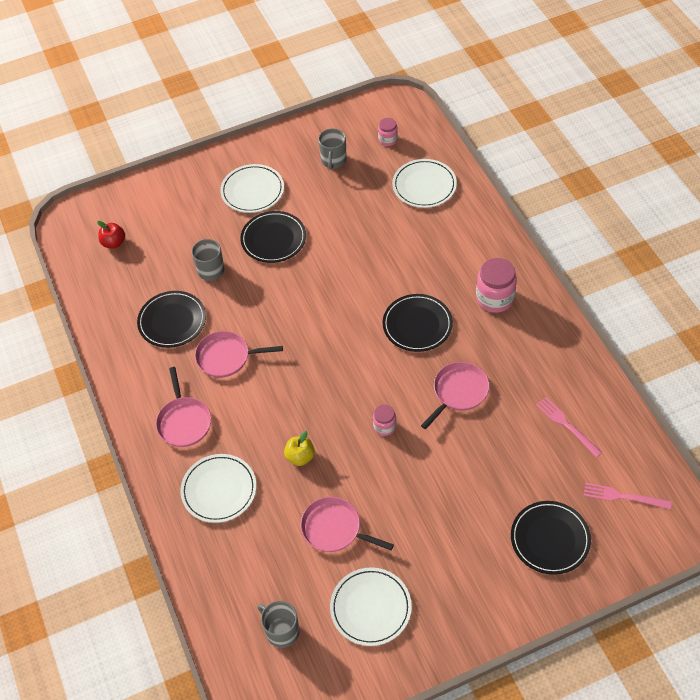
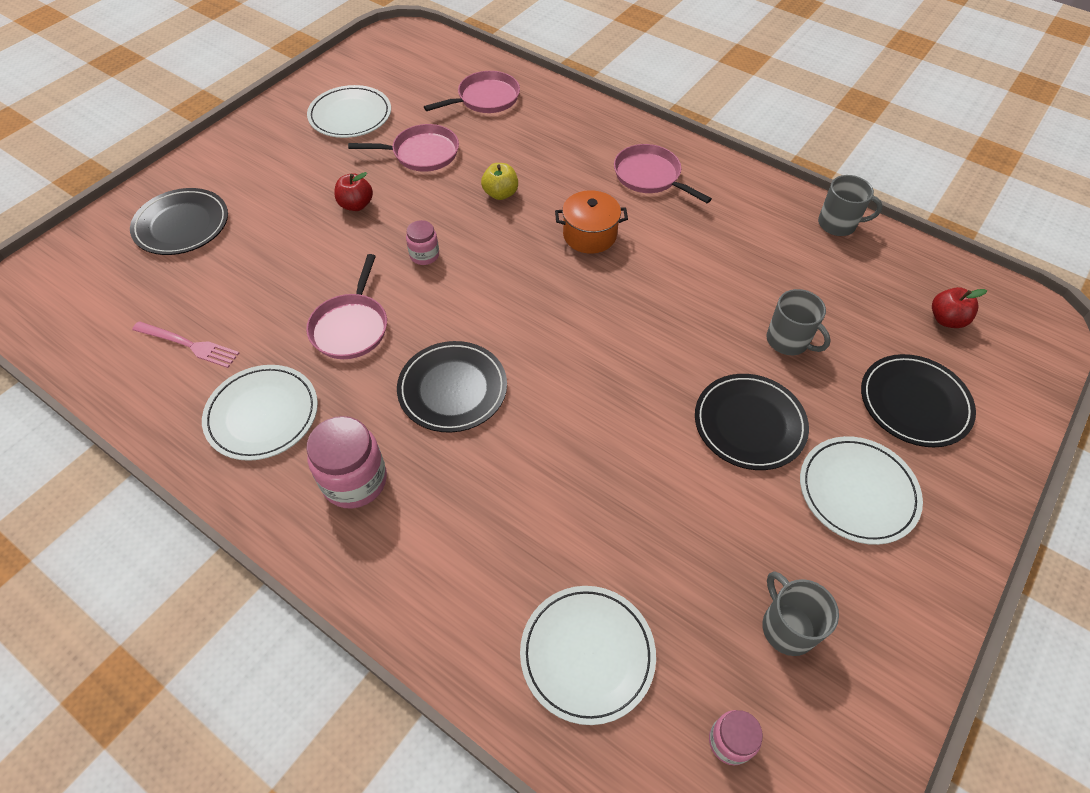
camera: 145 degrees right, 0 degrees up
(172, 321) = (767, 261): black plate -> black plate (914, 403)
(219, 490) = (561, 140): white plate -> white plate (262, 414)
(226, 357) = (665, 250): pink pan -> pink pan (485, 98)
(265, 391) = (589, 235): none -> orange pot
(281, 631) = (422, 77): grey mug -> grey mug (838, 224)
(411, 497) = (356, 205): none -> red apple
(623, 496) = (97, 295): pink fork -> none

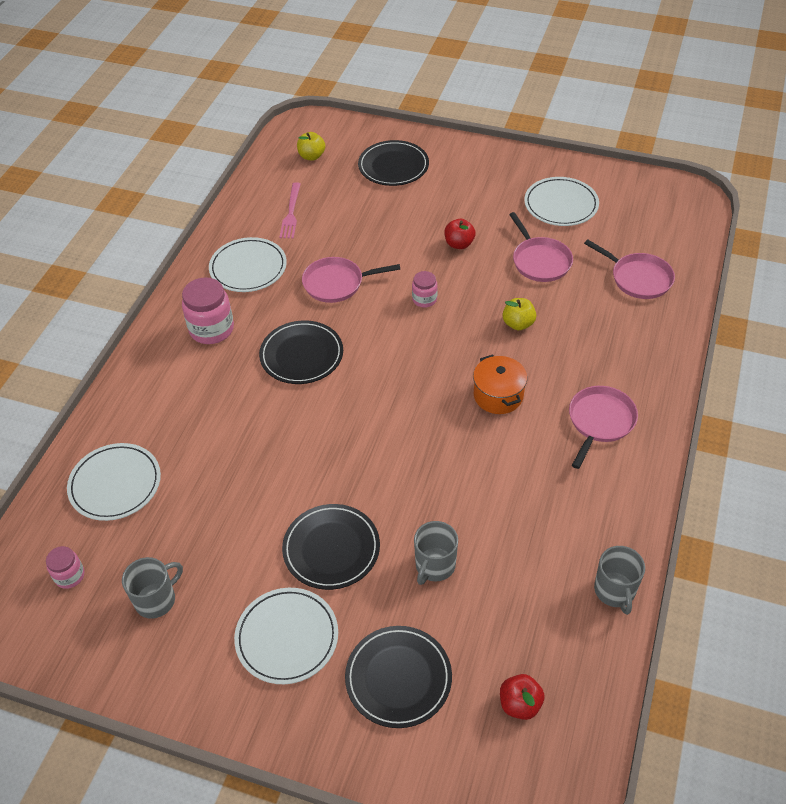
camera: 75 degrees right, 5 degrees down
(93, 298) = (311, 156): none -> yellow apple

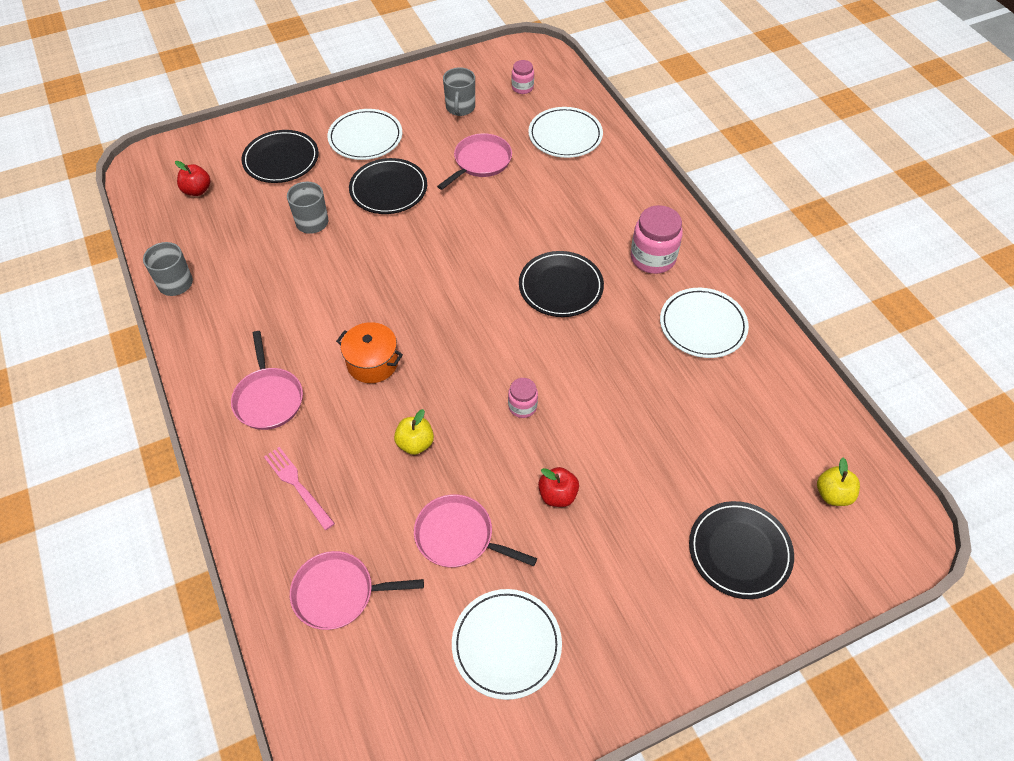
camera: 135 degrees right, 5 degrees up
(291, 213) = (750, 407): pink fork -> pink fork (298, 485)
(336, 283) = (614, 365): pink pan -> pink pan (480, 162)

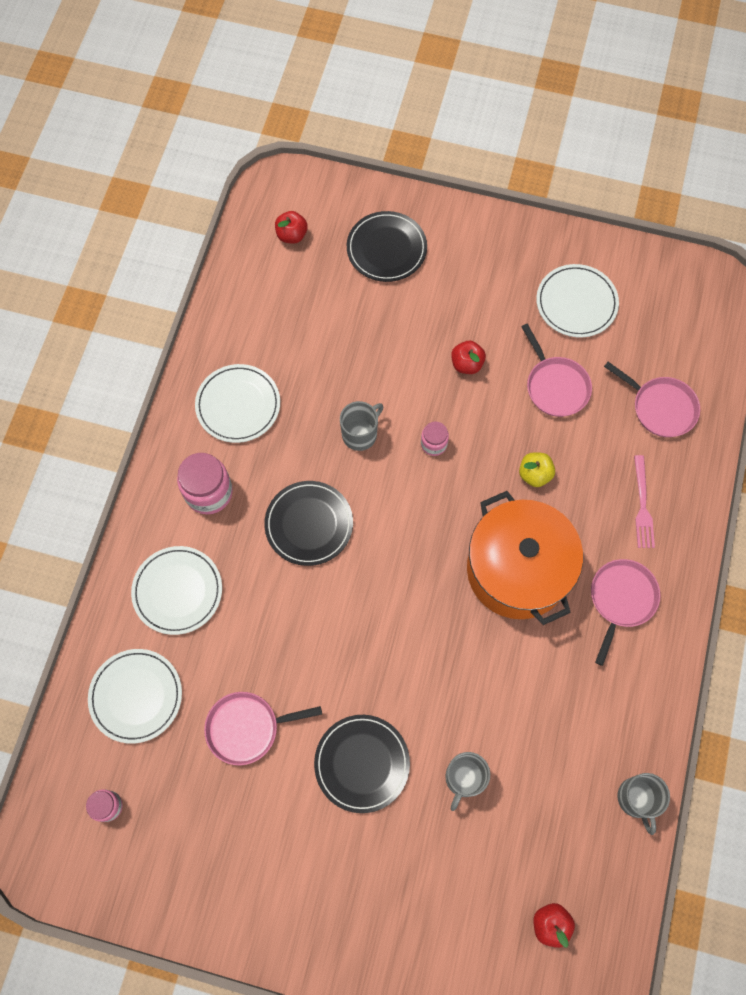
camera: 140 degrees left, 15 degrees up
(281, 159) = (437, 902): black plate -> none
(365, 137) = (328, 864): white plate -> white plate (177, 591)
(372, 363) = (517, 570): orange pot -> orange pot, size x1.99
(460, 108) = (197, 829): grey mug -> grey mug (360, 434)
(833, 494) = (292, 235): yellow apple -> red apple

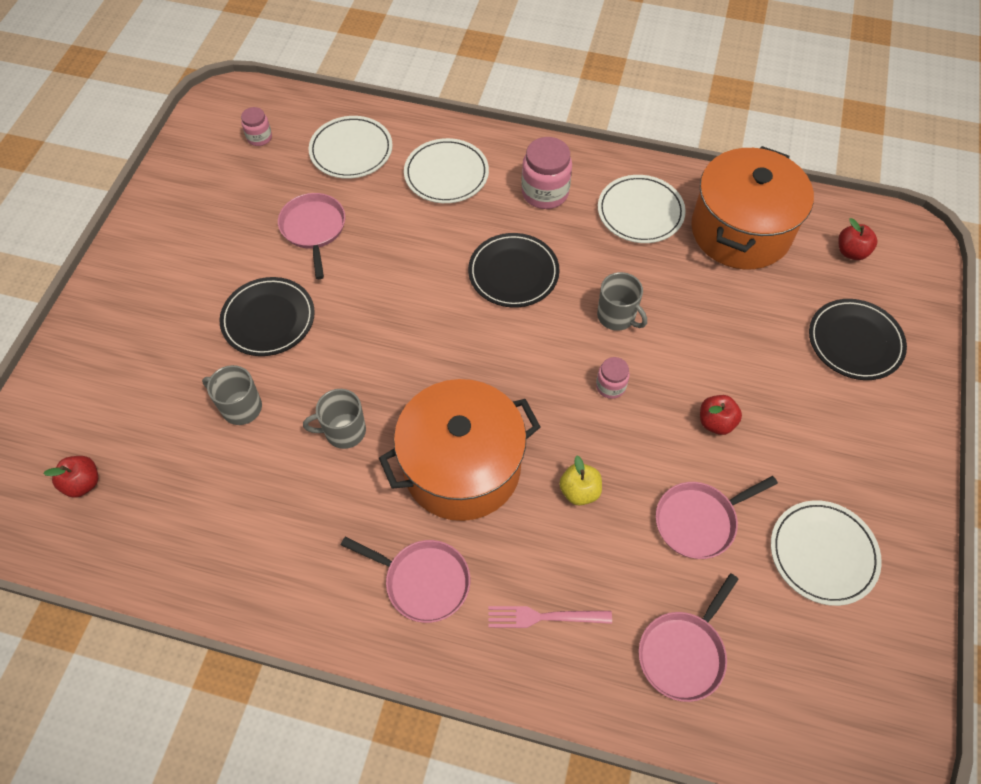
camera: 90 degrees right, 10 degrees down
(264, 321) = (740, 231): none -> orange pot
(637, 799) = (191, 581): grey mug -> grey mug (344, 431)

